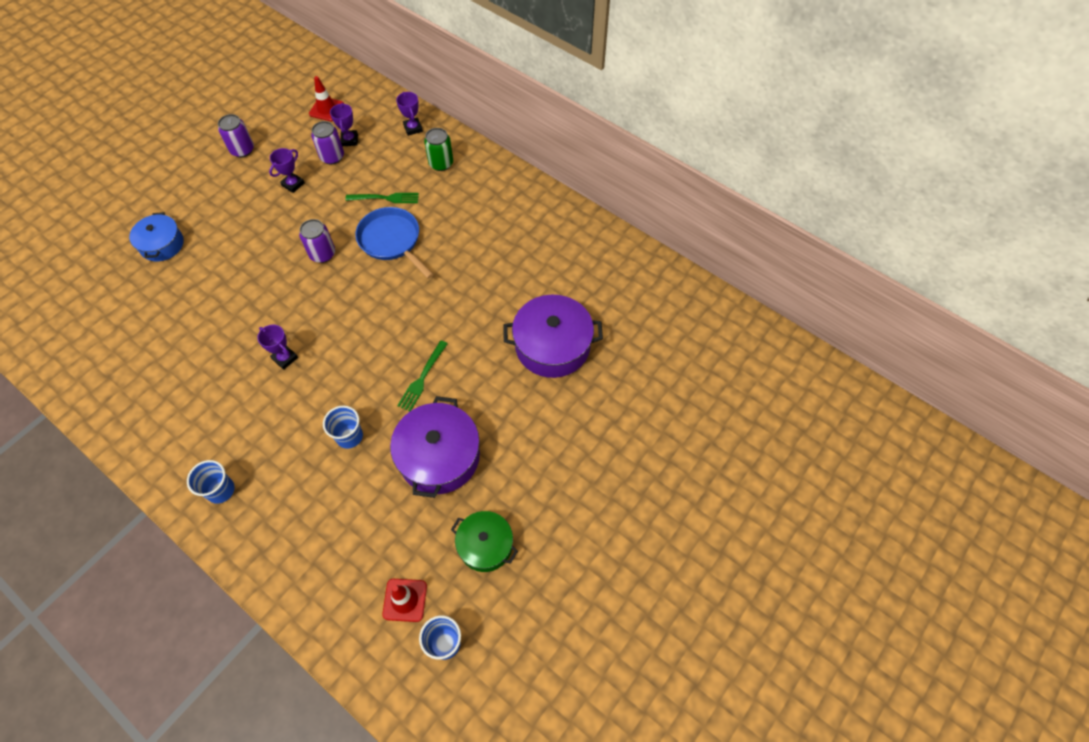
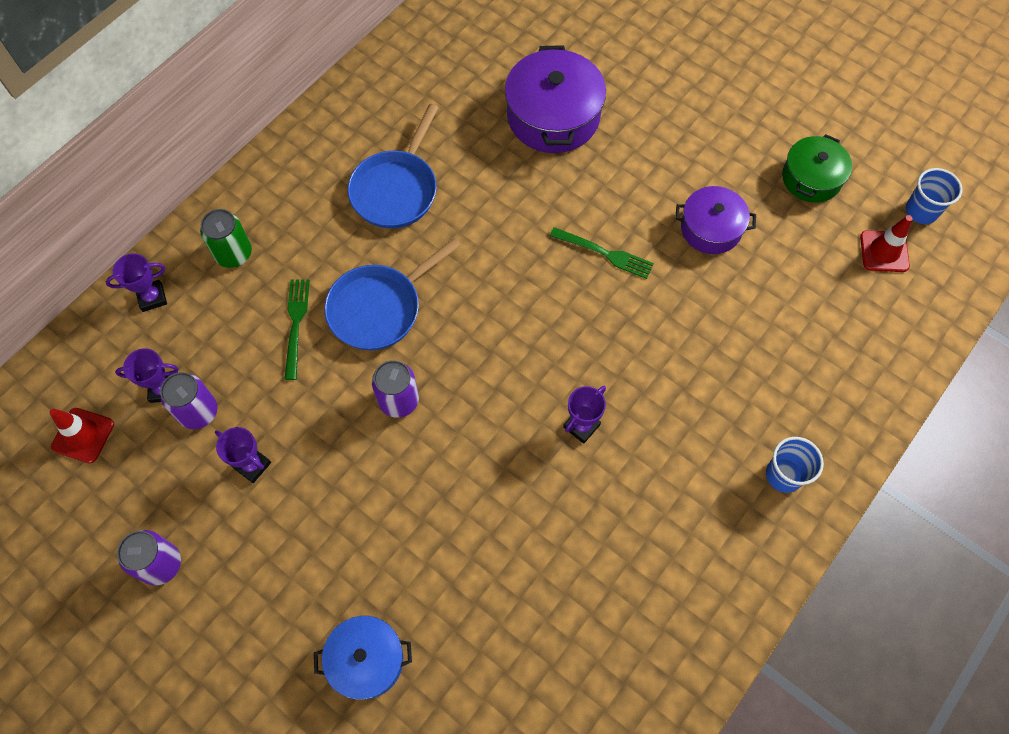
camera: 90 degrees left, 5 degrees up
(349, 436) = (693, 329): blue cup -> none
(439, 456) = (711, 228): purple pot -> purple pot, size x0.62
(487, 247) = (396, 189): none -> blue pan

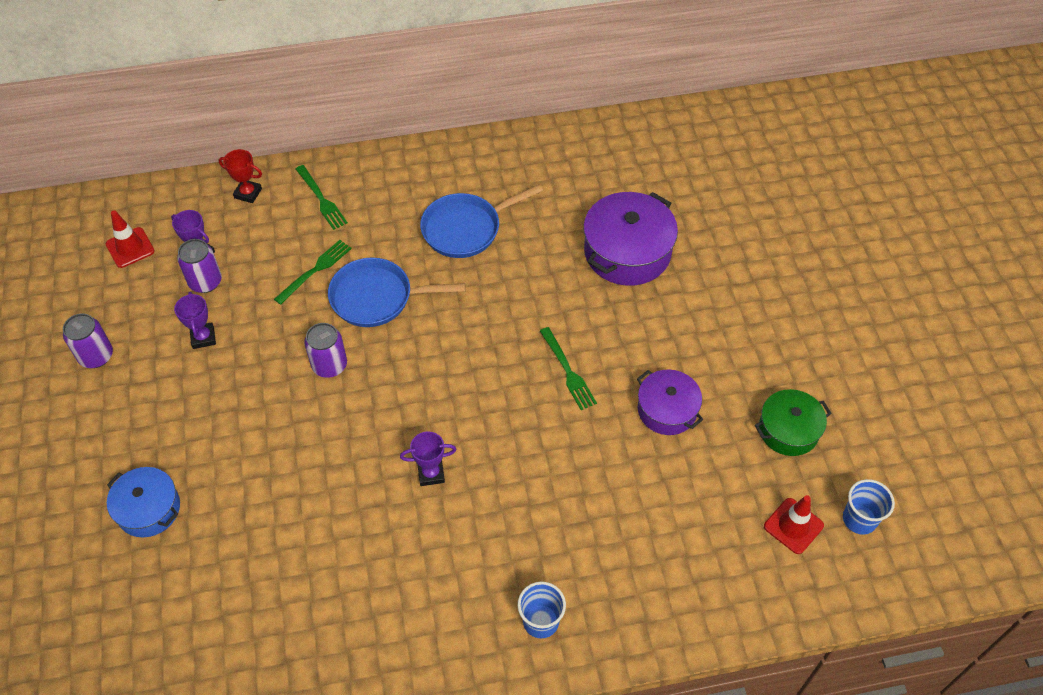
camera: 40 degrees right, 10 degrees down
(152, 297) = (248, 193): purple trophy -> red trophy
(234, 254) = (322, 200): green can -> green fork

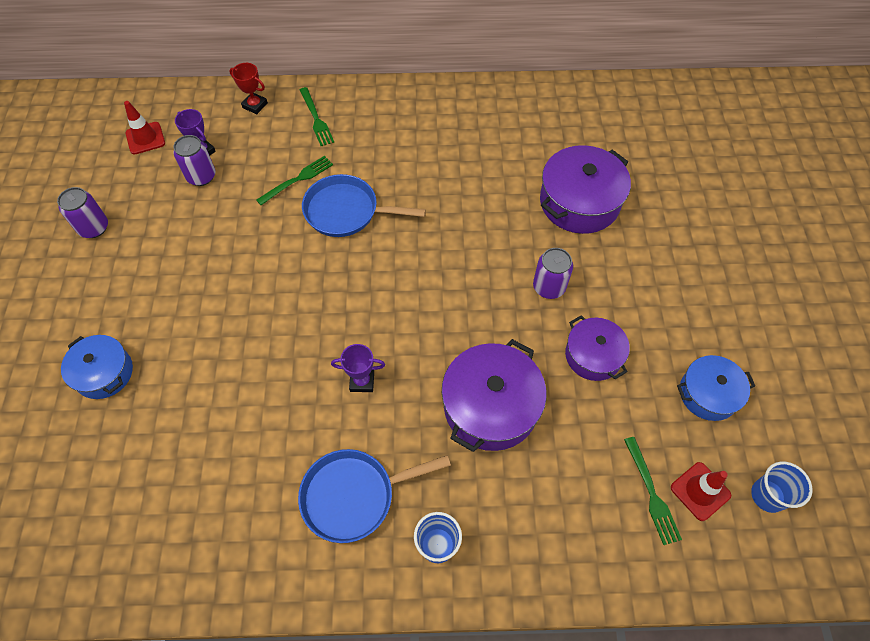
camera: 10 degrees right, 5 degrees up
(203, 337) = (188, 225): purple trophy -> none
(329, 365) = (292, 266): purple can -> purple can (549, 287)
(466, 228) = (437, 161): blue pan -> blue pan (354, 495)
(568, 371) = (506, 304): green fork -> green fork (652, 494)
(570, 477) = (491, 406): none -> purple pot
(788, 430) = (708, 394): green pot -> blue pot

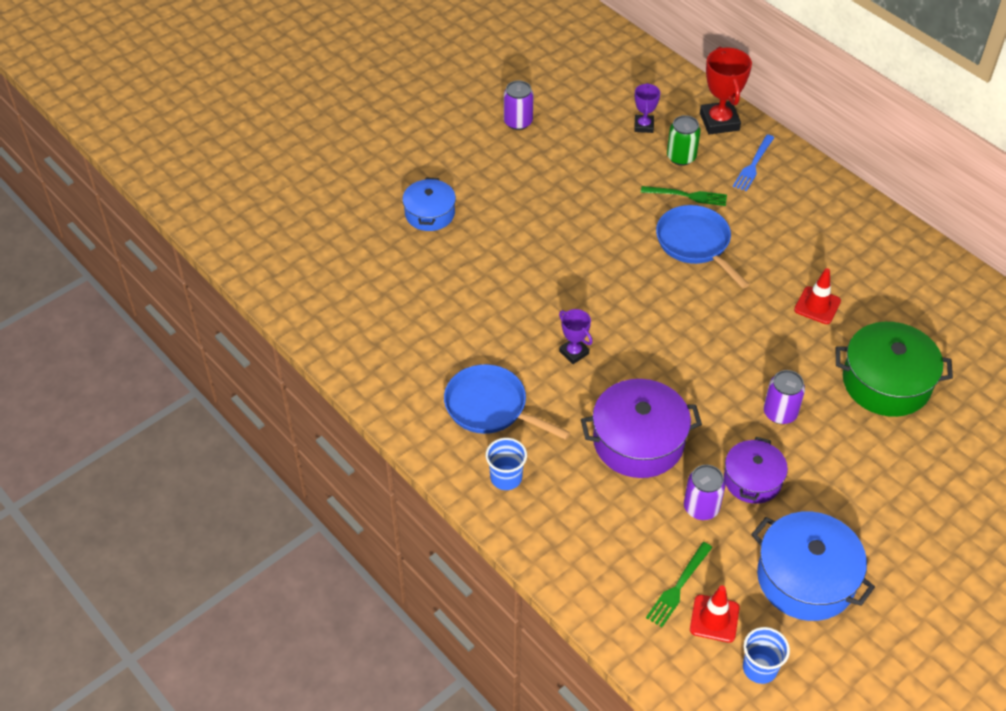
camera: 50 degrees right, 10 degrees down
(145, 138) = (615, 88): red traffic cone -> red traffic cone (817, 305)
(201, 176) = (623, 142): purple can -> purple can (701, 507)
(255, 105) = (719, 122): red trophy -> red trophy, size x1.73
(258, 153) = (681, 157): none -> green can
(316, 119) = (753, 165): green fork -> blue fork
(579, 202) = (886, 382): purple pot -> green pot
(708, 394) = (806, 578): blue pot -> blue pot, size x1.60

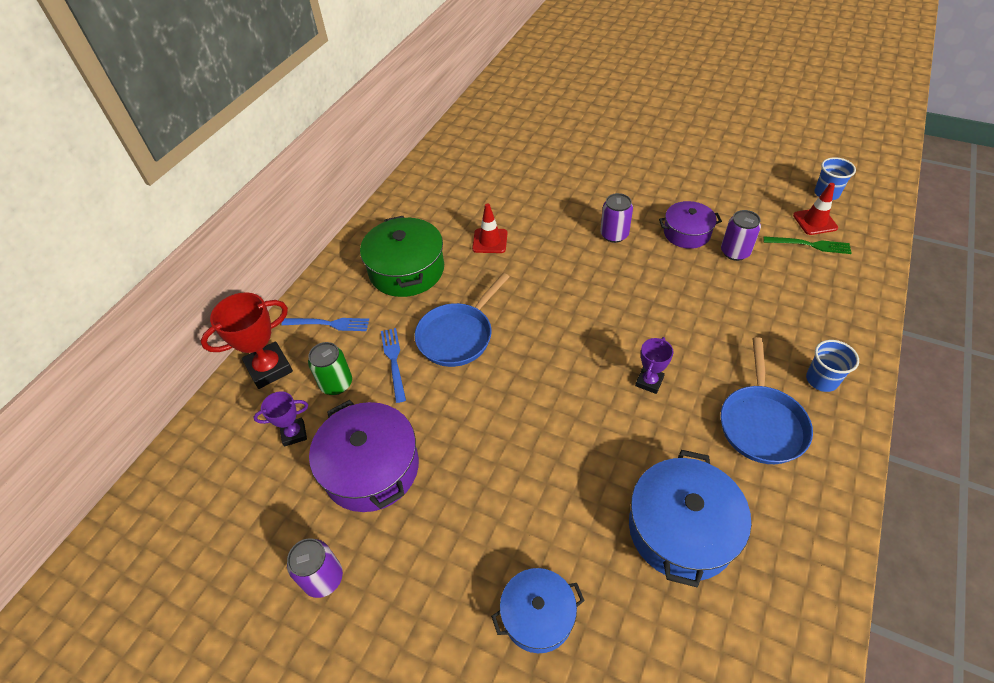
camera: 110 degrees left, 0 degrees up
(638, 441) = (707, 305): purple pot -> purple pot (371, 468)
(688, 196) = (393, 361): green fork -> blue fork
(806, 578) = (741, 190): blue pot -> blue pot (681, 529)
(886, 382) = (545, 191): green pot -> green pot (407, 270)

